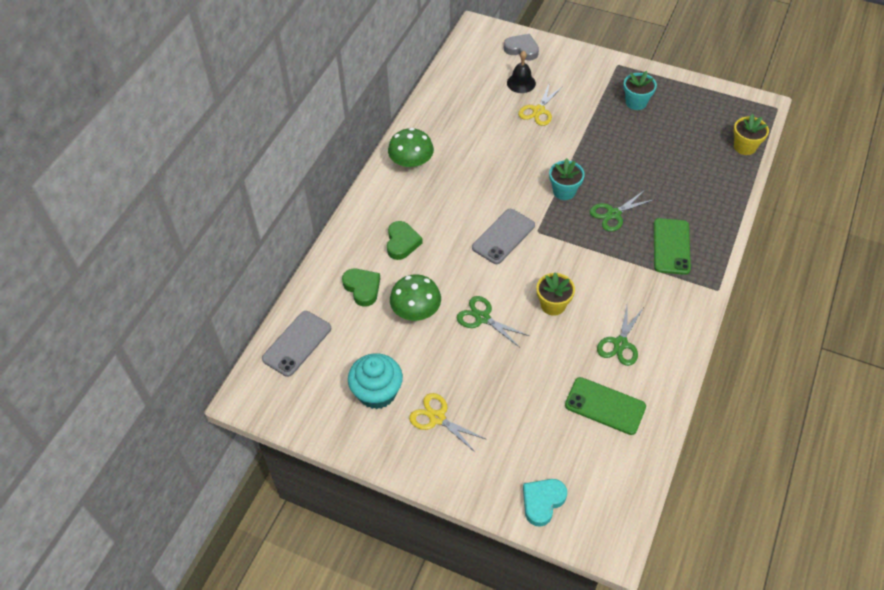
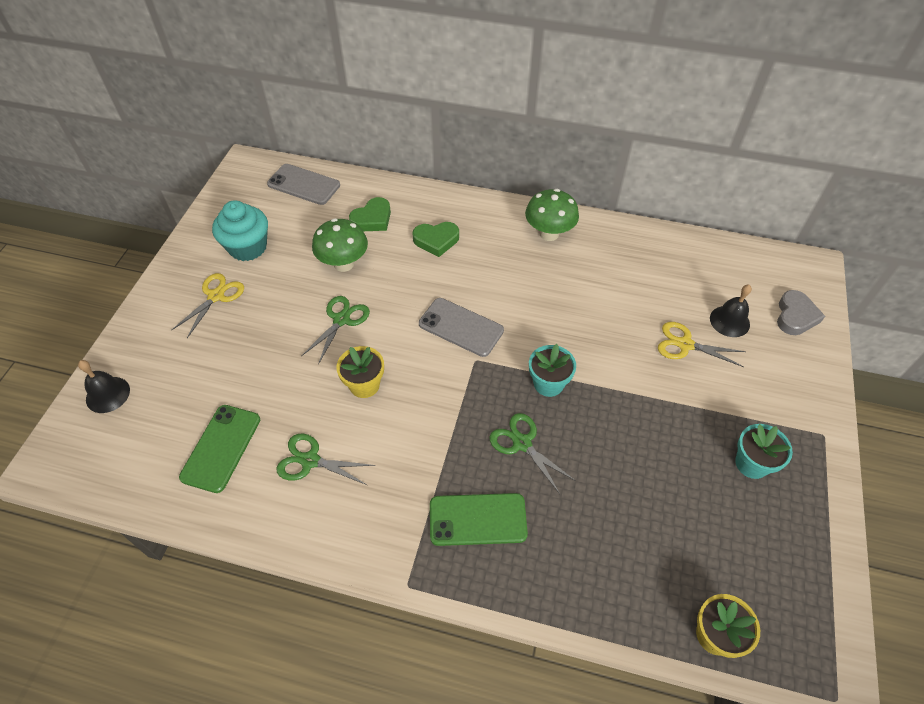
camera: 80 degrees right, 0 degrees up
(542, 502) = (108, 394): turquoise heart -> black bell

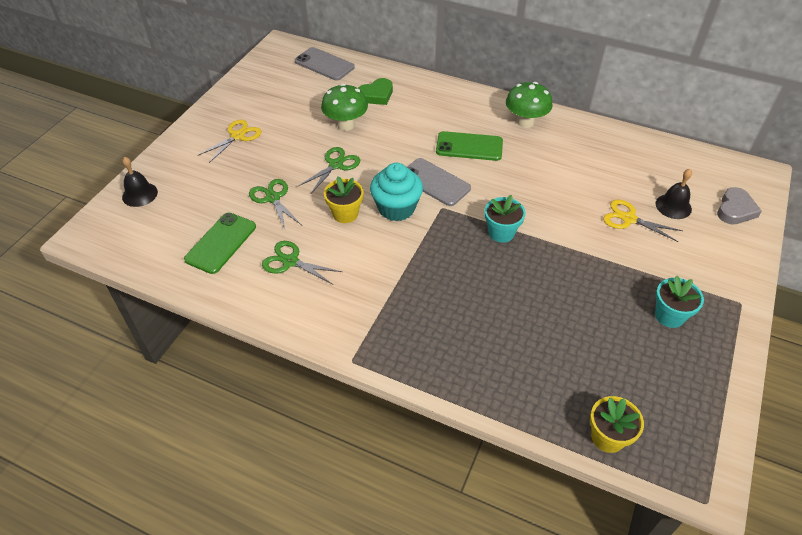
camera: 10 degrees right, 5 degrees down
(248, 247) = (270, 104): turquoise cupcake -> turquoise cupcake (396, 208)
(436, 240) = (427, 117): green heart -> none
(477, 519) = (420, 322): green phone -> green phone (469, 146)
(522, 443) = (469, 273): green scissors -> green scissors (273, 198)

